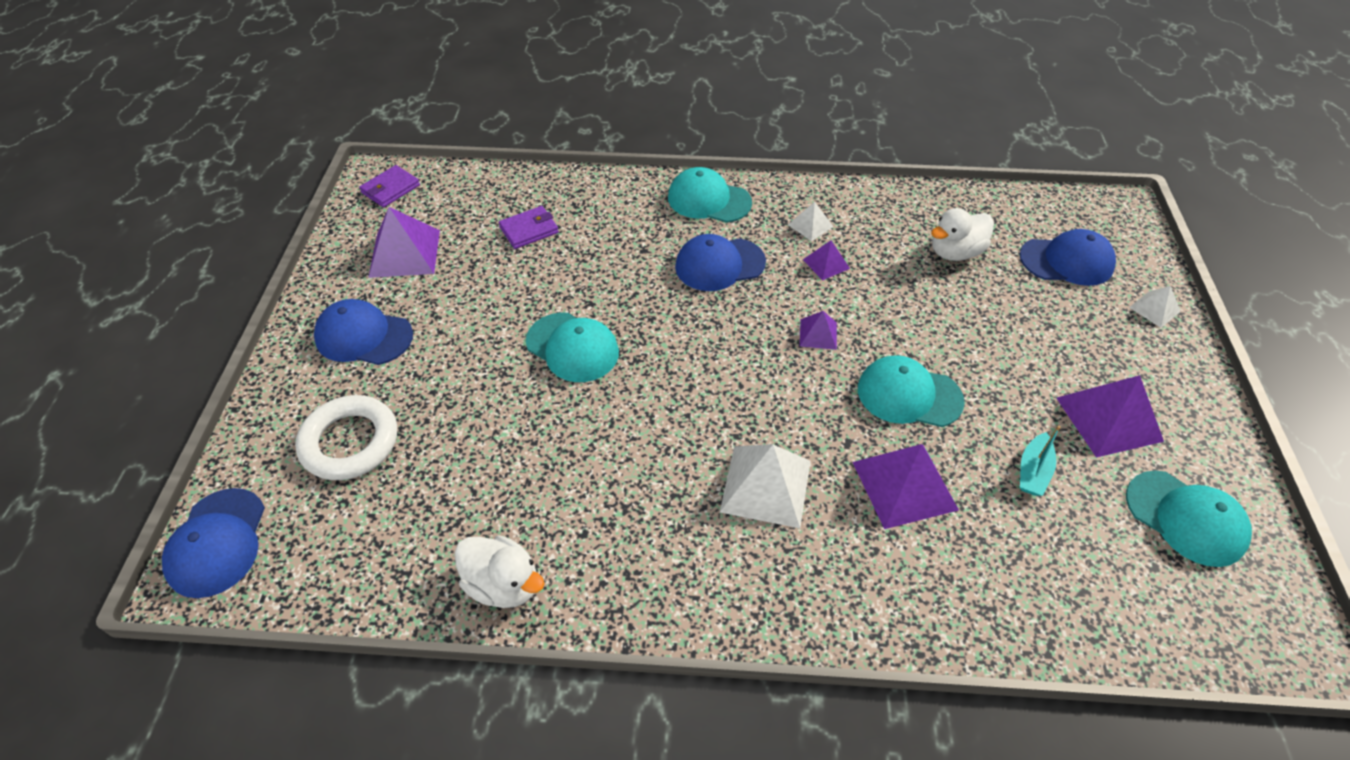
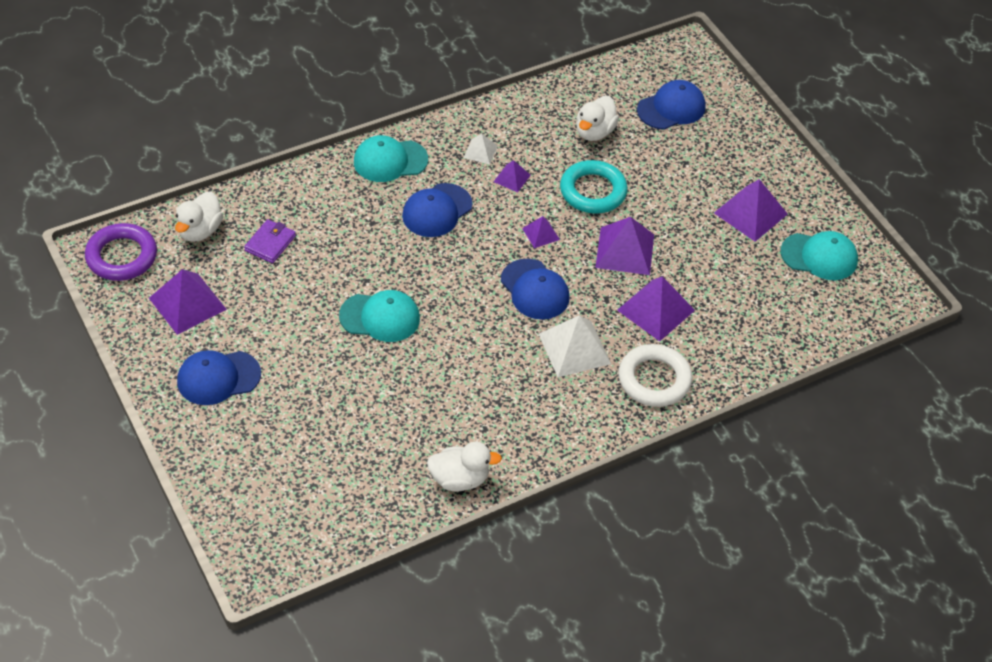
camera: 35 degrees left, 0 degrees up
(217, 542) = (252, 548): blue cap -> blue cap (535, 290)
(350, 442) = (281, 449): white ring -> white ring (654, 379)
(390, 189) = (121, 256): purple wallet -> purple ring
(477, 194) = (200, 230): none -> white duck
(909, 395) = (624, 251): turquoise cap -> purple pyramid
(912, 313) = (593, 191): none -> turquoise ring
(1033, 471) = (724, 267): turquoise boat -> none
(1154, 309) = (743, 123): white pyramid -> none

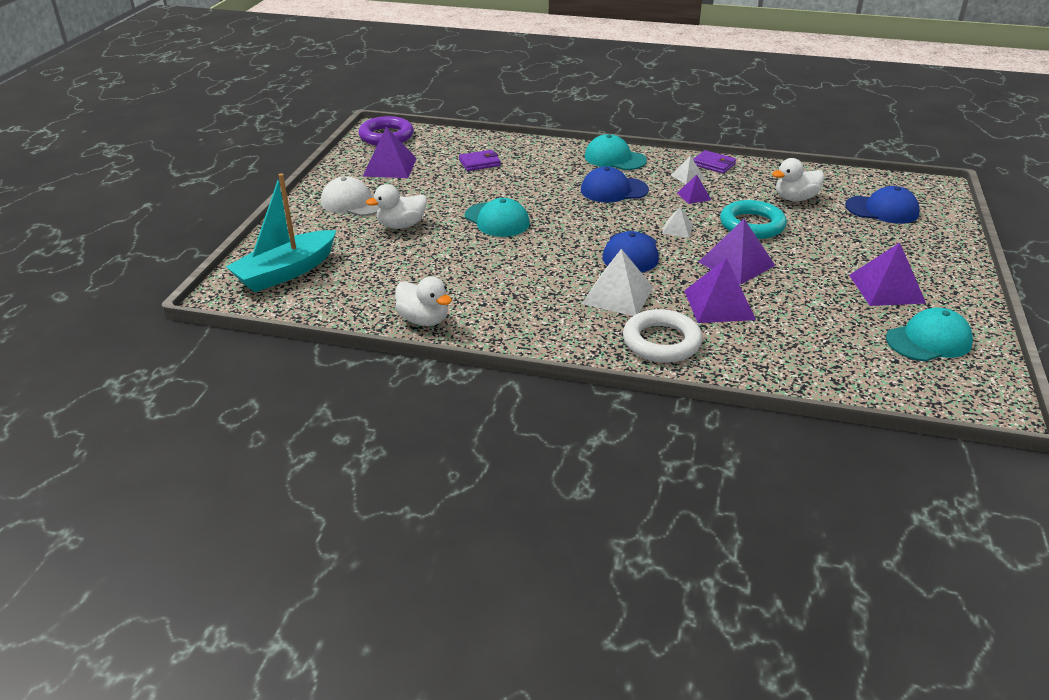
camera: 45 degrees right, 15 degrees down
(200, 230) = (446, 143): white duck -> white duck (401, 225)
(218, 378) = (353, 202): blue cap -> white cap
(274, 507) = (286, 272): none -> turquoise boat
(485, 119) = (713, 164): none -> purple wallet
(541, 234) = (677, 229): purple pyramid -> white pyramid
(819, 256) = (928, 340): turquoise cap -> turquoise cap turned 75 degrees counterclockwise

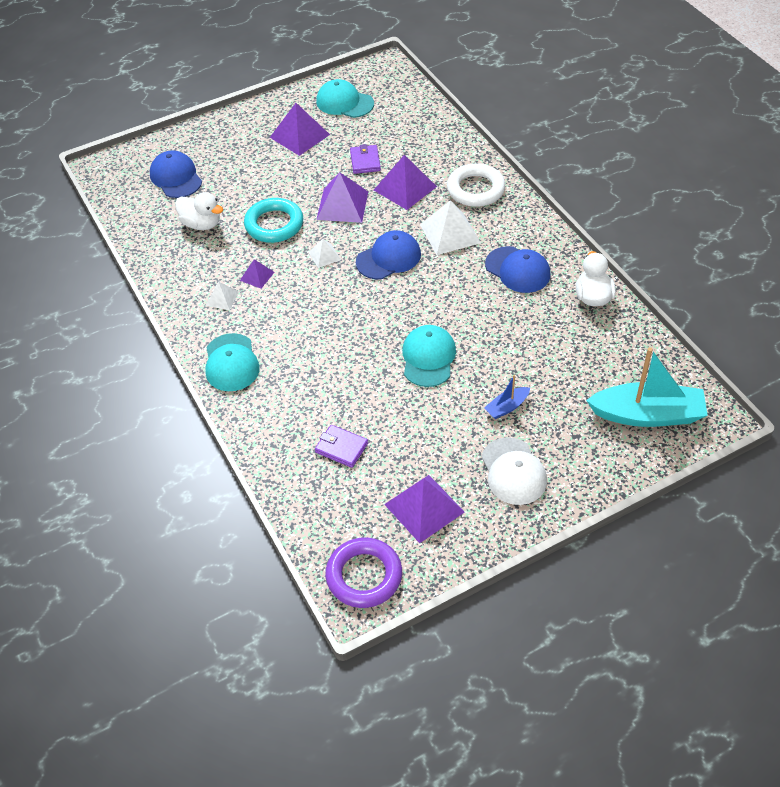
camera: 130 degrees left, 15 degrees up
(401, 225) = (507, 407): white duck -> blue boat
(614, 190) = (297, 325): blue cap -> blue cap (517, 270)
(713, 164) = (179, 296): purple wallet -> purple wallet (365, 161)

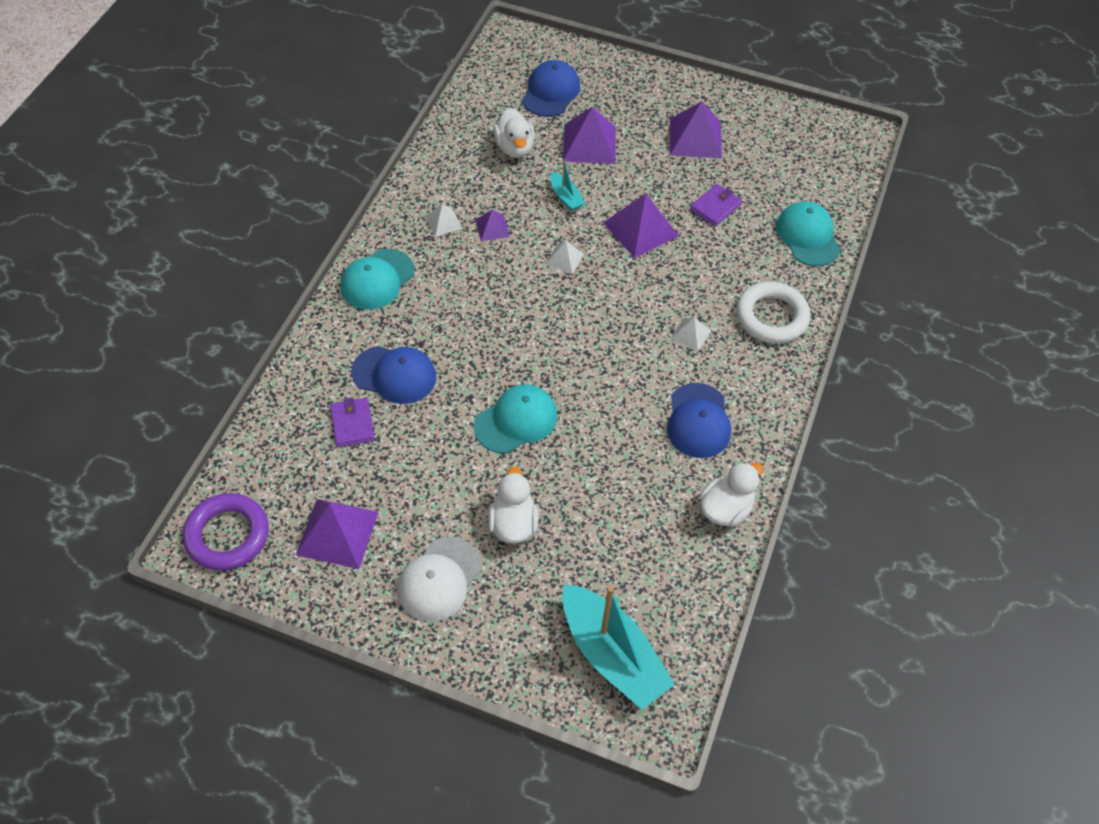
camera: 45 degrees right, 5 degrees up
(274, 224) = (565, 197): turquoise ring -> turquoise boat
(344, 102) = (775, 140): turquoise cap -> turquoise cap (808, 236)
(388, 258) = (610, 308): blue cap -> blue cap (394, 375)
(405, 188) = (713, 260): purple pyramid -> purple pyramid (589, 143)
(450, 233) = (690, 334): white pyramid -> white pyramid, size x0.53
(507, 407) = (513, 524): blue boat -> white duck

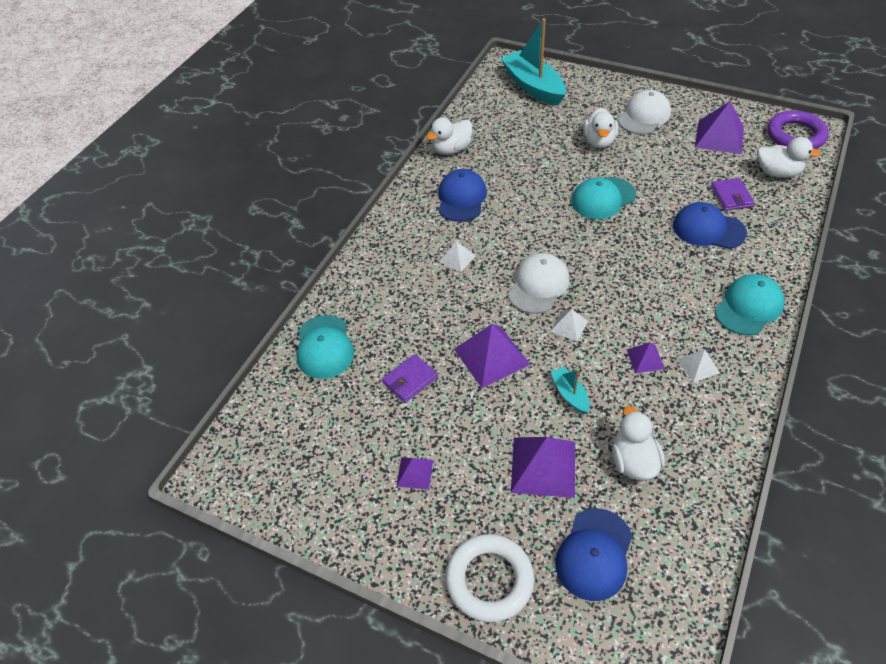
camera: 170 degrees left, 5 degrees down
(279, 464) = (777, 173): none -> white duck
(596, 302) = (538, 285): none -> white cap
(695, 138) = (415, 473): purple pyramid -> purple pyramid, size x0.53
(771, 316) = (383, 272): white ring -> white ring (489, 580)

